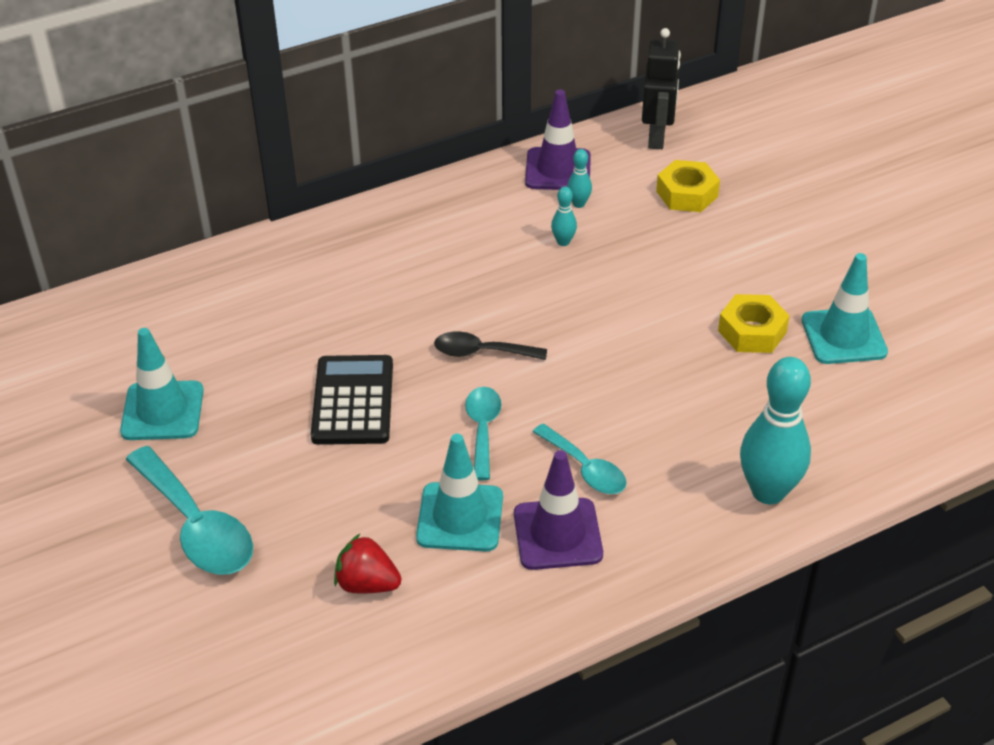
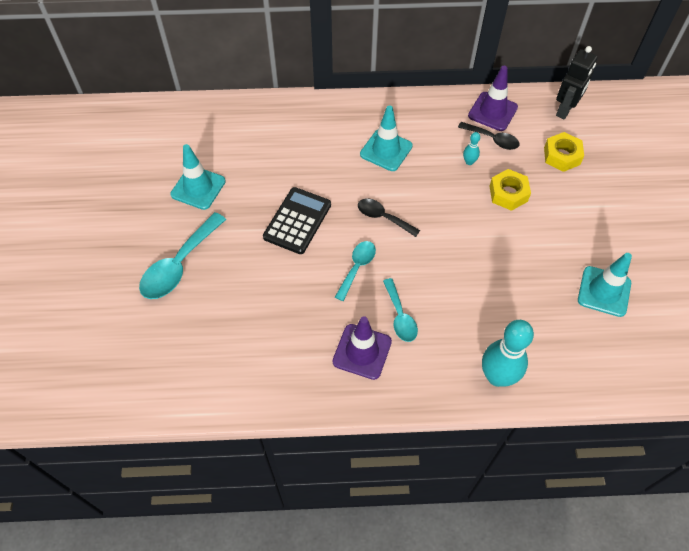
camera: 25 degrees right, 15 degrees up
(196, 526) = (179, 264): turquoise spoon -> turquoise spoon turned 45 degrees clockwise
(367, 584) = (246, 337): red strawberry -> none
(460, 517) = (315, 318): turquoise traffic cone -> turquoise traffic cone (386, 150)
(578, 204) = (492, 139): turquoise bowling pin -> black spoon
(752, 331) = (548, 265): yellow nut -> yellow nut (508, 193)

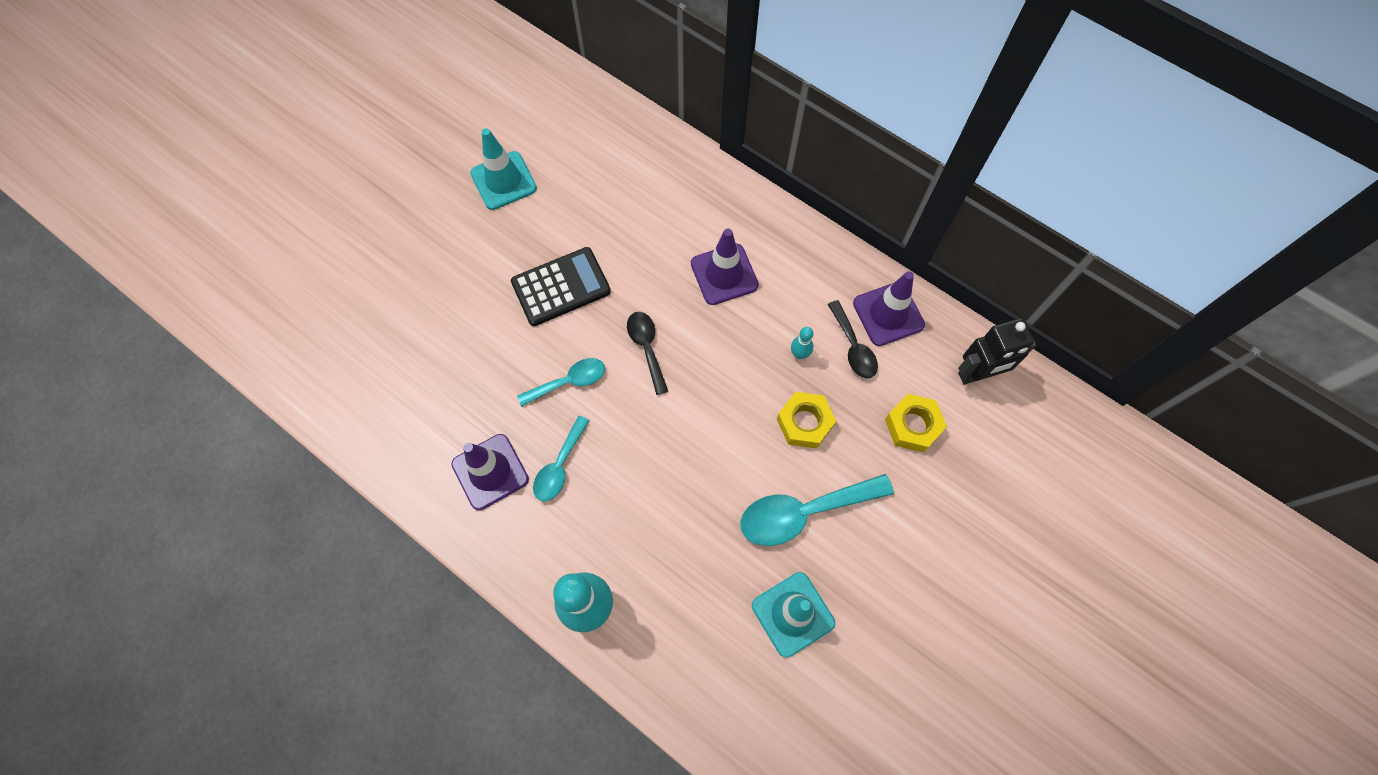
camera: 40 degrees right, 10 degrees up
(179, 264) = (415, 250): turquoise spoon -> turquoise spoon (804, 512)
(386, 150) = (724, 274): turquoise traffic cone -> purple traffic cone

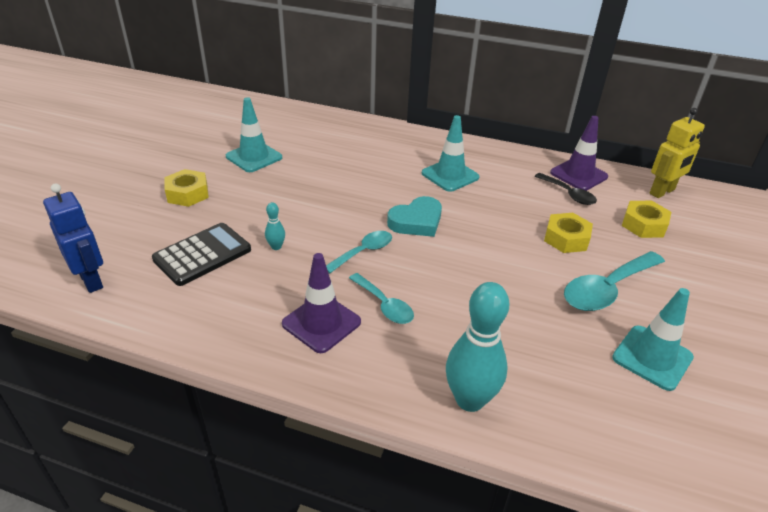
camera: 20 degrees left, 30 degrees down
(292, 350) = (91, 280): none -> blue robot
(412, 233) = (188, 194): none -> yellow nut
(559, 466) = (384, 305): turquoise spoon -> turquoise spoon turned 45 degrees counterclockwise
(561, 287) = (328, 201): black calculator -> black calculator (202, 254)
(647, 348) = (416, 221): black spoon -> turquoise heart
(724, 274) = (450, 175): purple traffic cone -> turquoise traffic cone
(799, 354) = (534, 204): turquoise bowling pin -> turquoise bowling pin (276, 247)
(977, 374) = (662, 192): black robot -> yellow robot

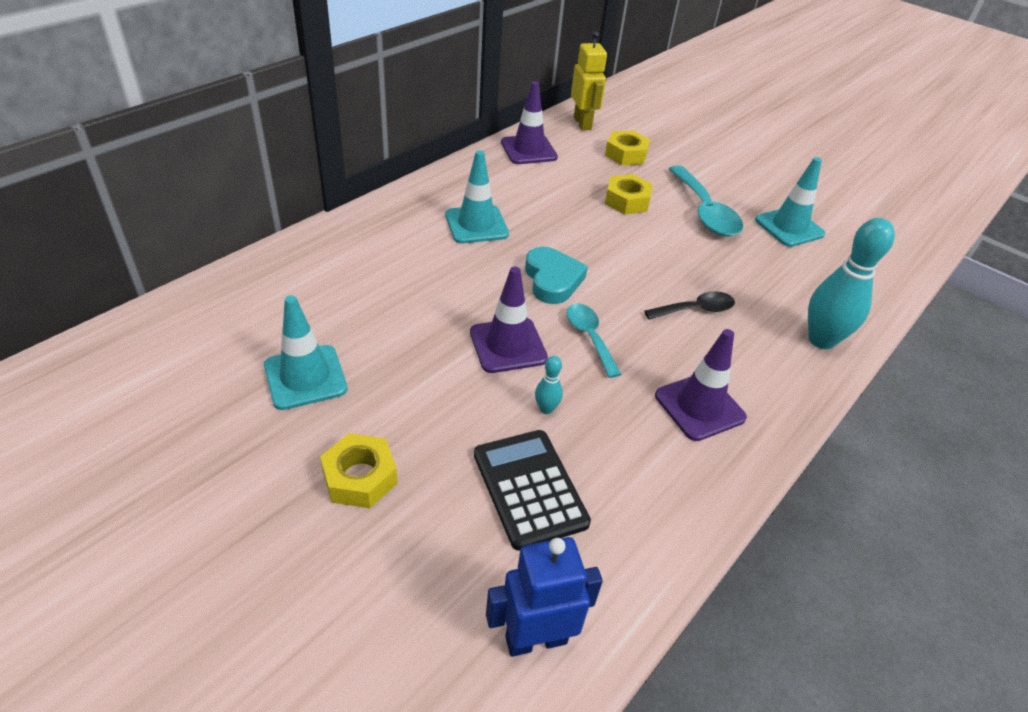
camera: 70 degrees left, 5 degrees up
(328, 218) = (508, 345): none -> purple traffic cone
(384, 305) = (685, 351): turquoise spoon -> none
(568, 194) = (557, 169): black spoon -> black spoon (695, 310)

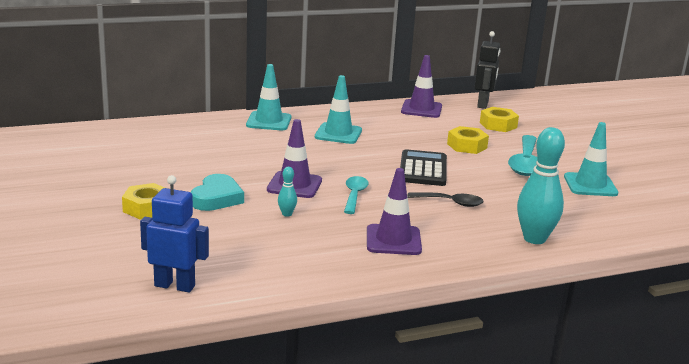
camera: 30 degrees right, 20 degrees down
(305, 377) = (159, 167): turquoise traffic cone -> turquoise traffic cone (269, 121)
(529, 488) = (237, 238): black calculator -> black calculator (423, 169)
(552, 280) = (361, 167): turquoise heart -> turquoise heart (217, 198)
(582, 123) = (483, 104): yellow robot -> black robot

